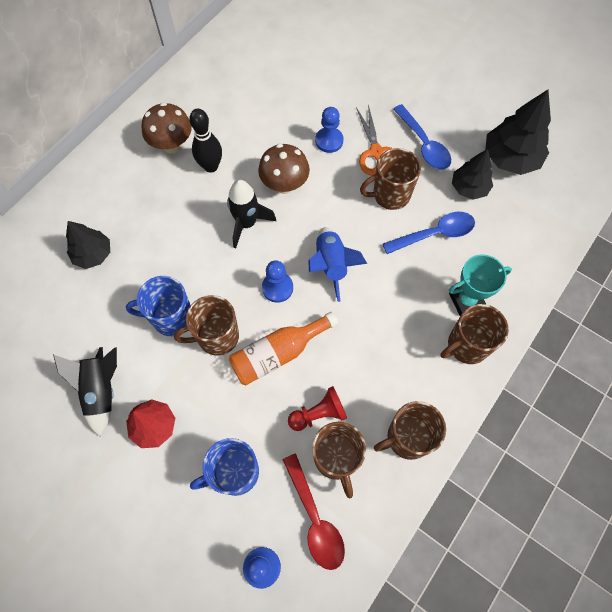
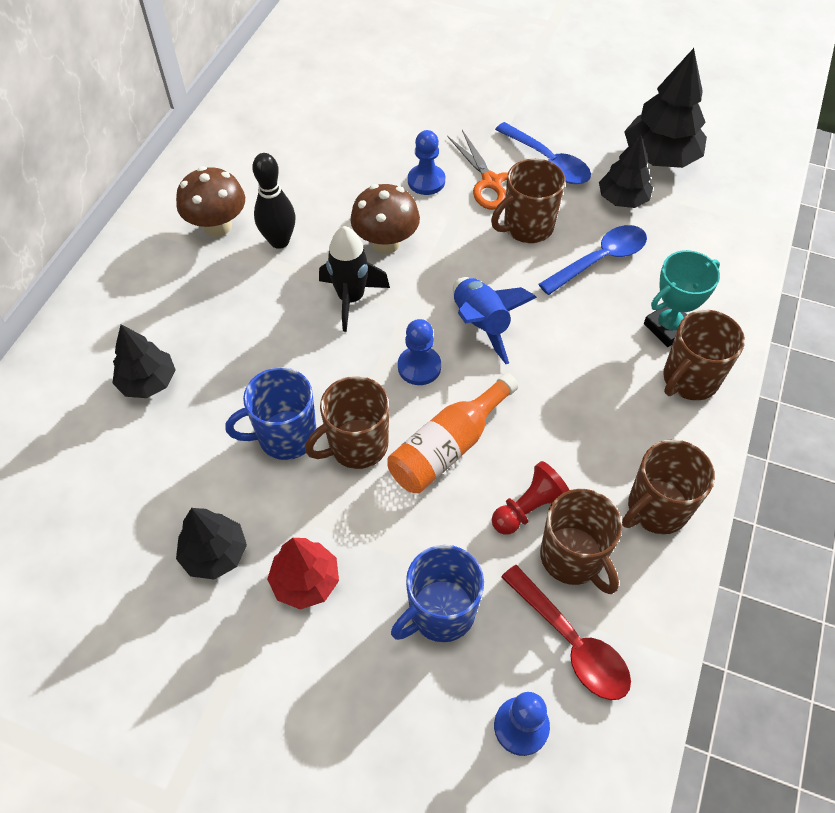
camera: 15 degrees left, 10 degrees down
(101, 391) = (215, 553): black rocket -> black tree

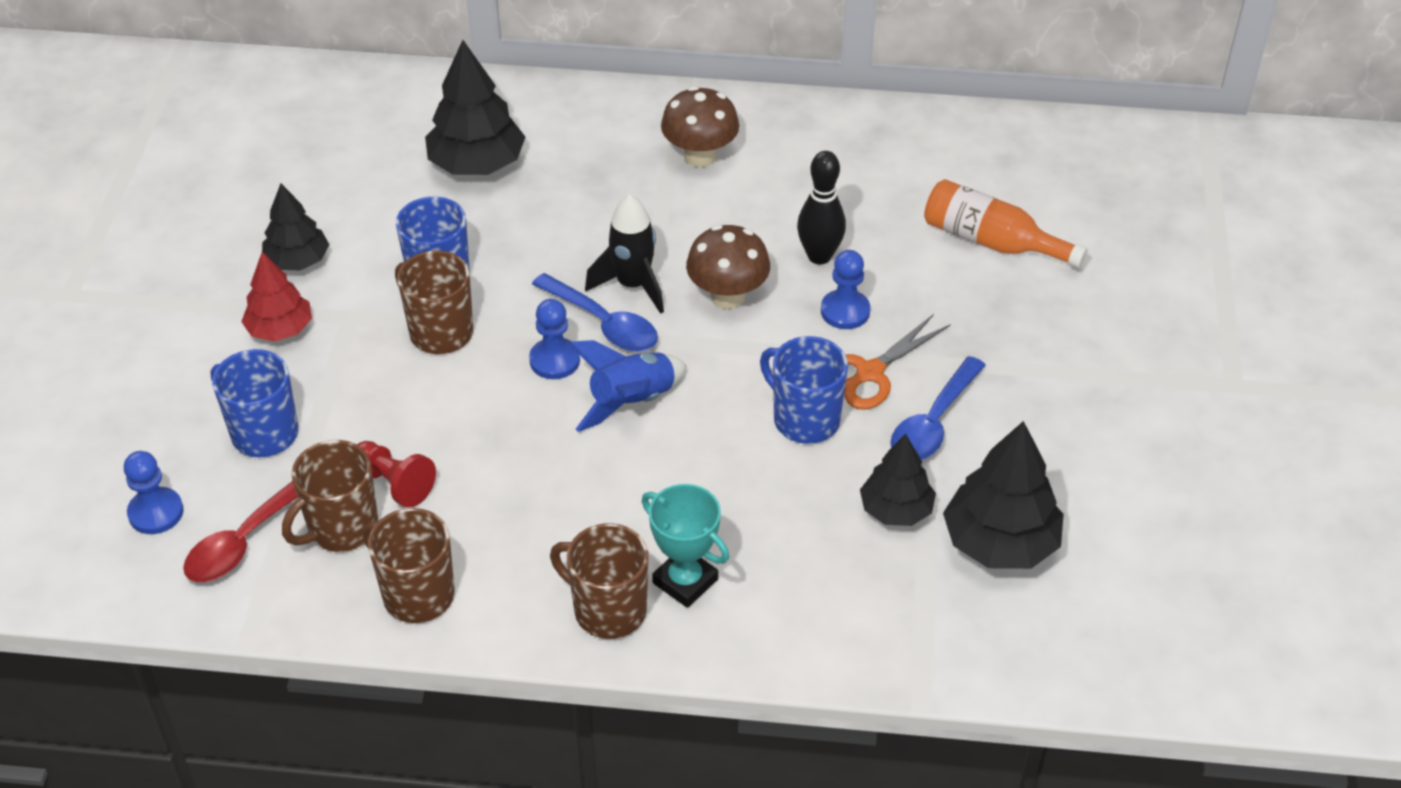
camera: 75 degrees right, 10 degrees down
(148, 382) = (477, 164): black tree -> black tree, size x1.56
(279, 241) = (696, 209): black bowling pin -> black bowling pin (819, 256)
(448, 446) = (455, 404): orange bottle -> orange bottle (992, 241)
(527, 227) = (804, 419): brown mug -> blue mug
(600, 260) = (775, 499): blue spoon -> blue spoon (603, 323)

